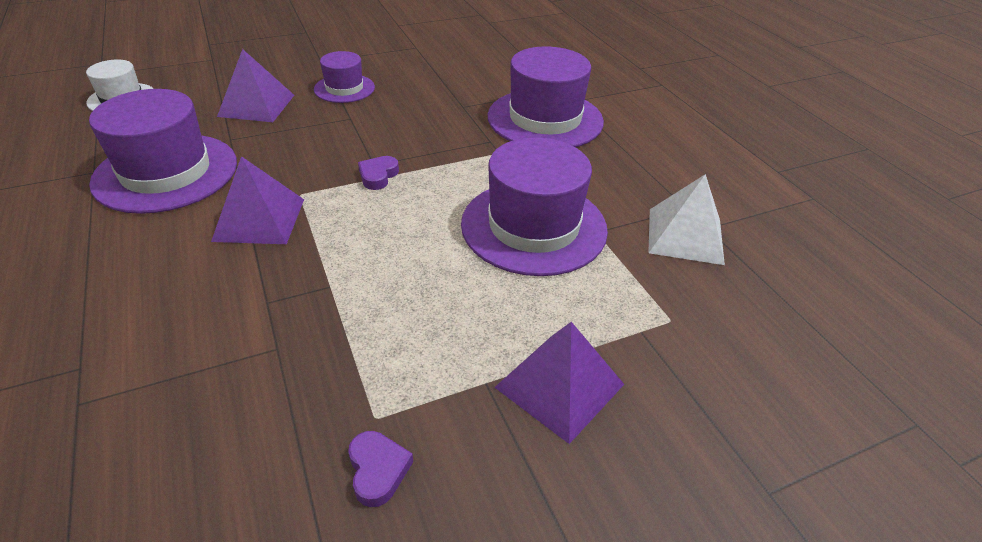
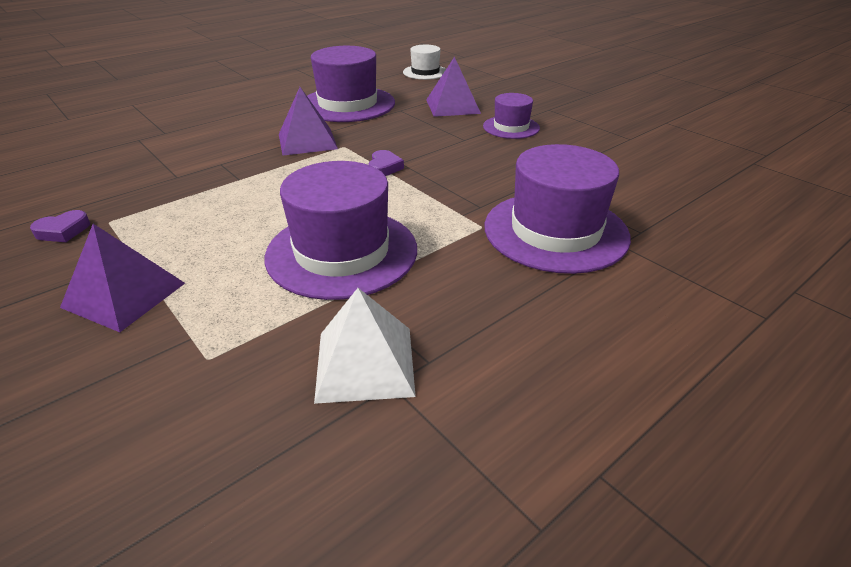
camera: 75 degrees right, 5 degrees down
(378, 176) = (384, 167): purple heart -> purple heart turned 90 degrees clockwise

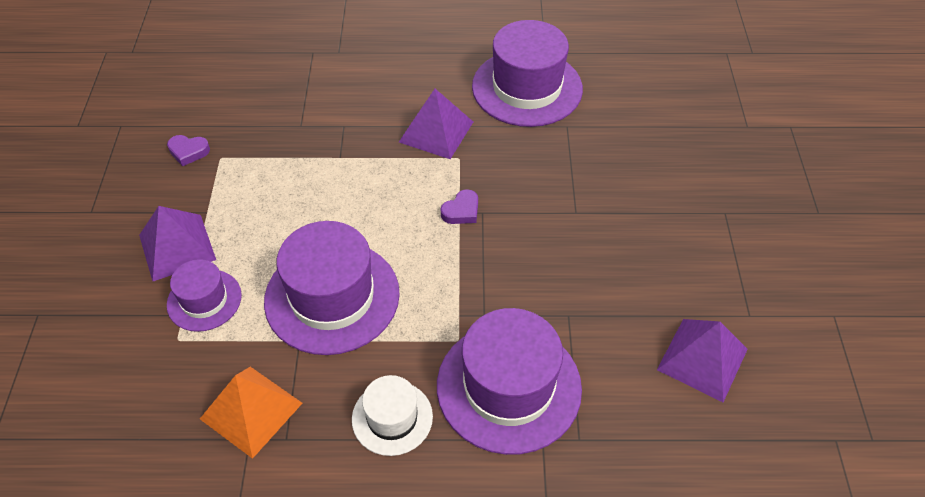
camera: 40 degrees right, 15 degrees up
(365, 363) = (251, 410): white pyramid -> orange pyramid
(425, 72) = (668, 65): white hat -> white hat (392, 418)
(452, 106) = (626, 148): purple pyramid -> purple pyramid (702, 359)
(511, 127) = (644, 220): purple hat -> purple hat (204, 300)

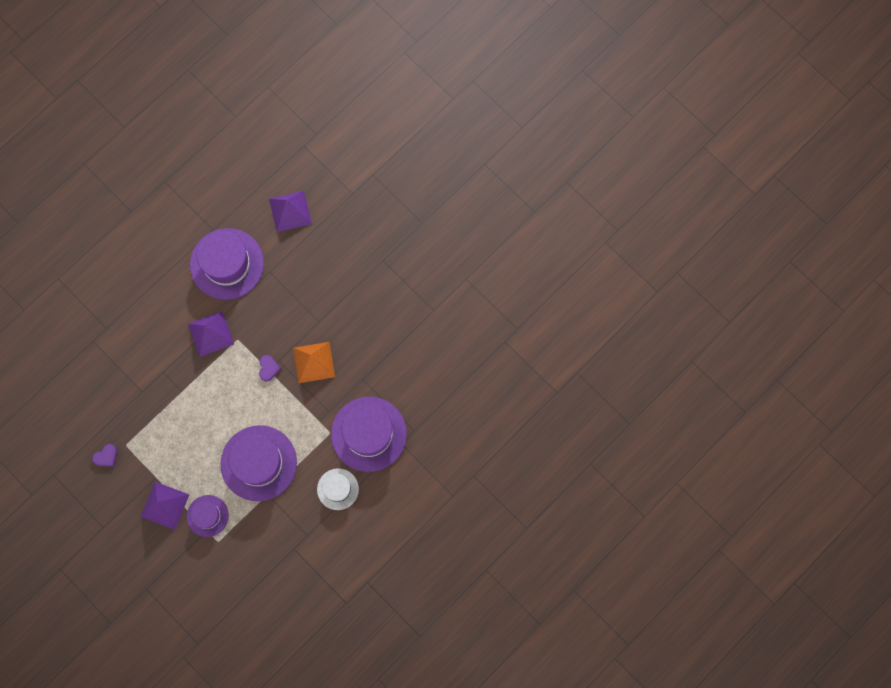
camera: 45 degrees left, 25 degrees up
(251, 410) = (281, 538): orange pyramid -> orange pyramid (313, 362)
(702, 359) = (431, 350): purple pyramid -> purple pyramid (290, 211)

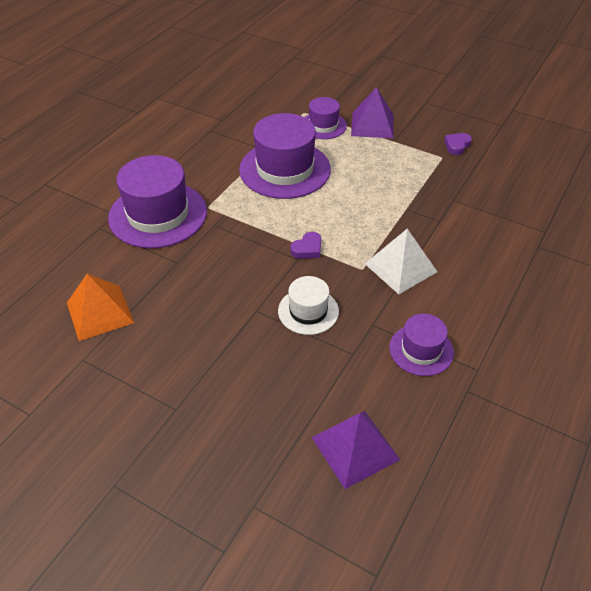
camera: 165 degrees right, 30 degrees down
(211, 333) = (400, 267): purple pyramid -> white pyramid
(227, 264) = (421, 350): purple hat -> purple hat, size x0.55
(268, 368) = (307, 249): purple heart -> purple heart turned 120 degrees counterclockwise
(313, 362) = (249, 266): orange pyramid -> orange pyramid (100, 312)
(337, 489) = (185, 166): white hat -> white hat (308, 311)

